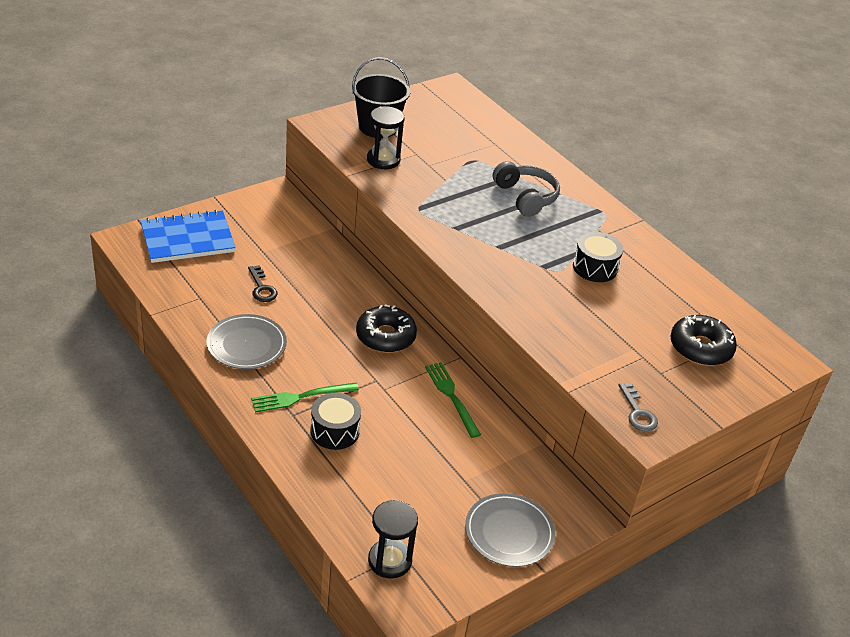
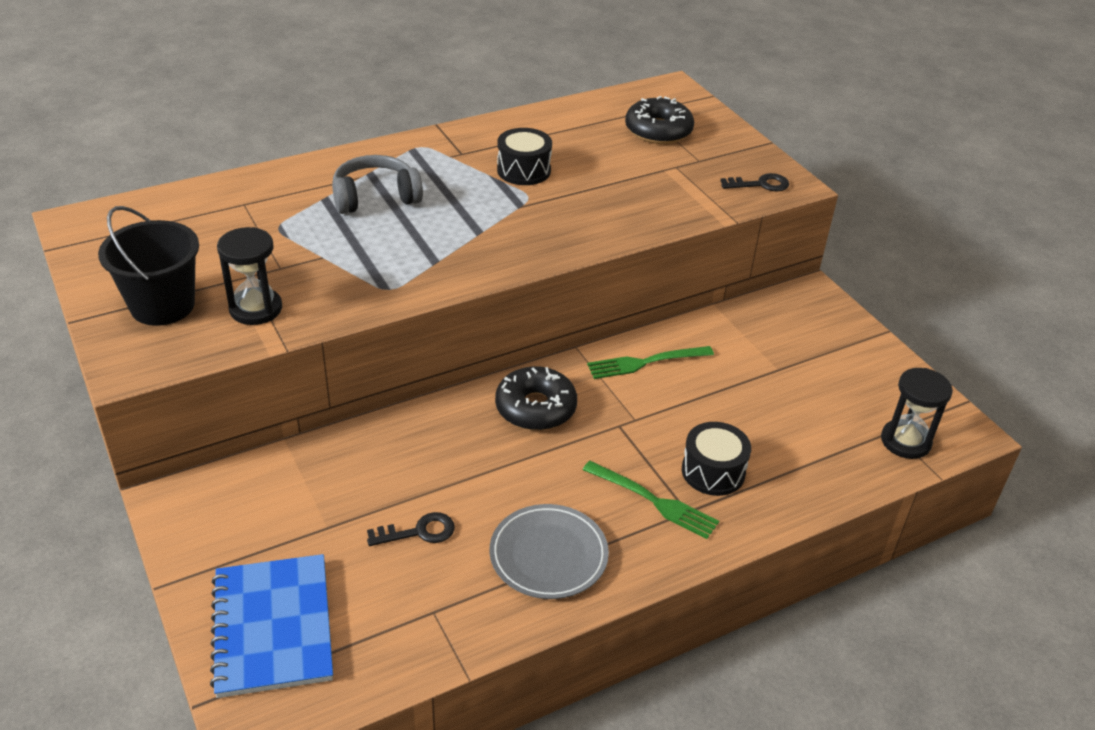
camera: 80 degrees left, 0 degrees up
(300, 397) = (654, 501): green fork -> green fork turned 45 degrees counterclockwise
(509, 533) = (845, 347): grey plate -> none
(638, 412) = (760, 184): grey key -> black key

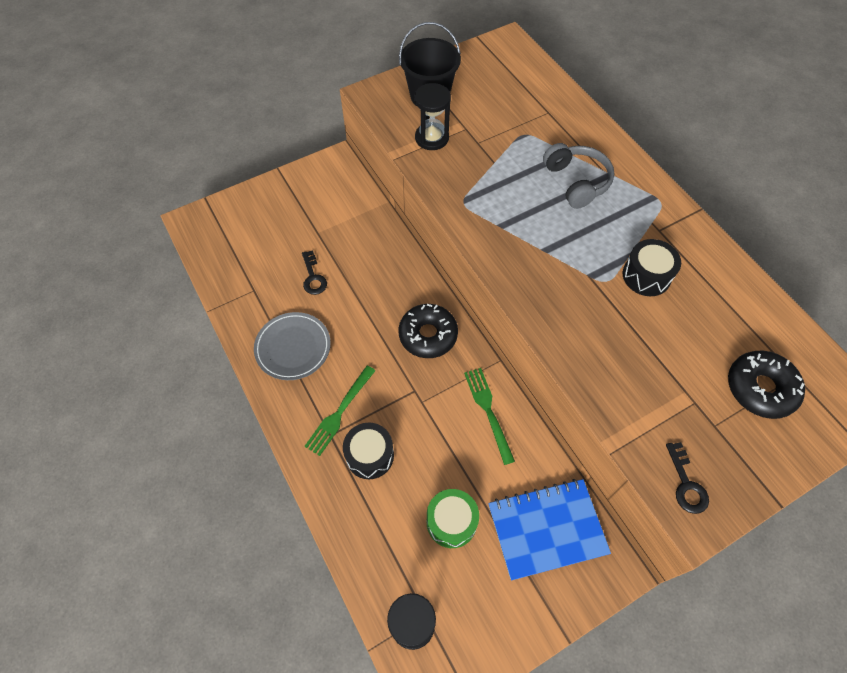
camera: 90 degrees right, 20 degrees up
(273, 627) = (248, 220): blue notebook -> blue notebook (547, 529)
(786, 403) = (451, 522): none -> green drum

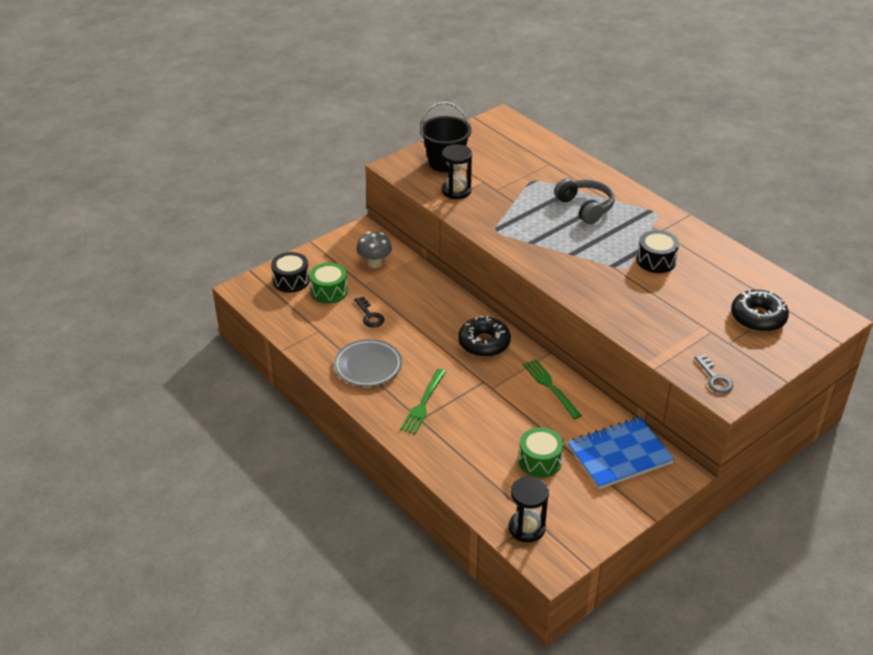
camera: 10 degrees left, 20 degrees down
(279, 237) = (329, 291): none -> green drum
(337, 206) = (374, 263): none -> grey mushroom
(370, 455) = (458, 428): black drum -> black drum (291, 280)
(686, 484) = (715, 378): black key -> grey key

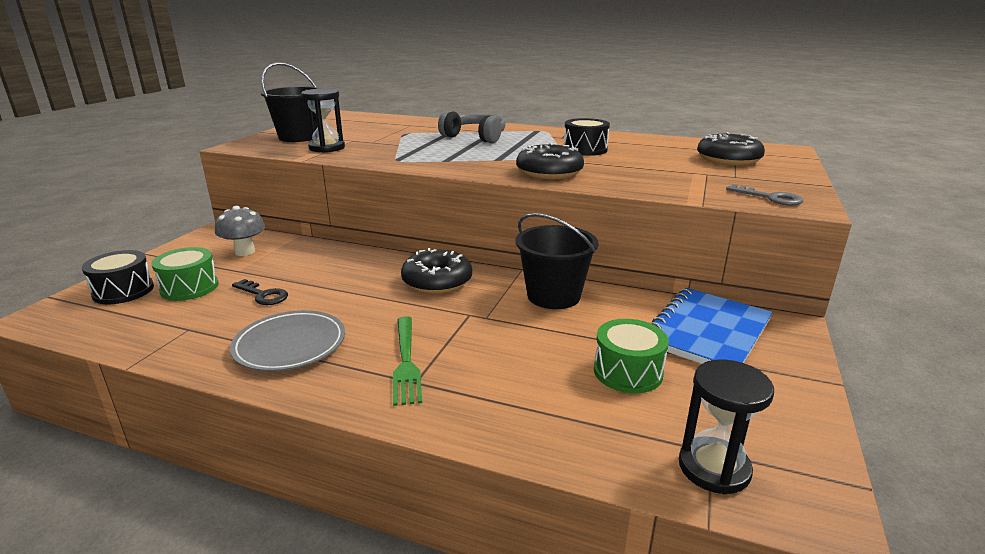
camera: 30 degrees left, 15 degrees down
(550, 386) = (553, 296): green fork -> black bucket
(591, 288) = (549, 172): none -> black donut

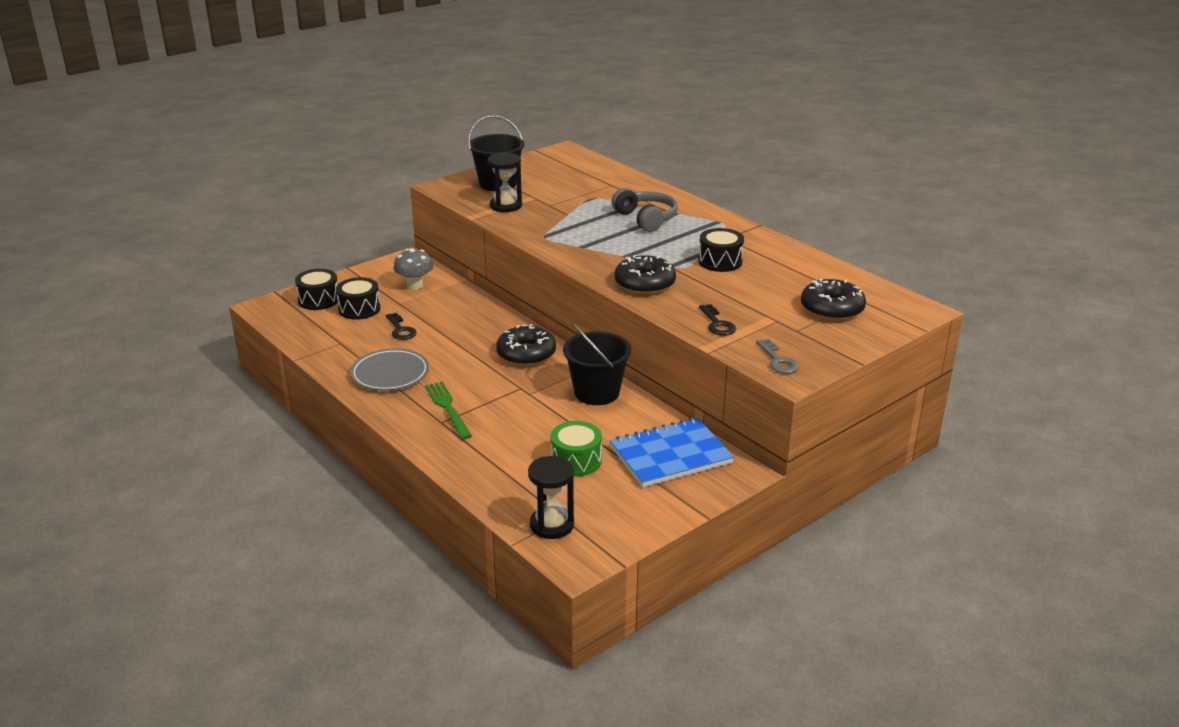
camera: 30 degrees right, 5 degrees up
(189, 287) = (359, 309): green drum -> black drum
(406, 362) = (447, 408): green fork -> green fork turned 135 degrees clockwise
(666, 185) = (717, 324): none -> black key

